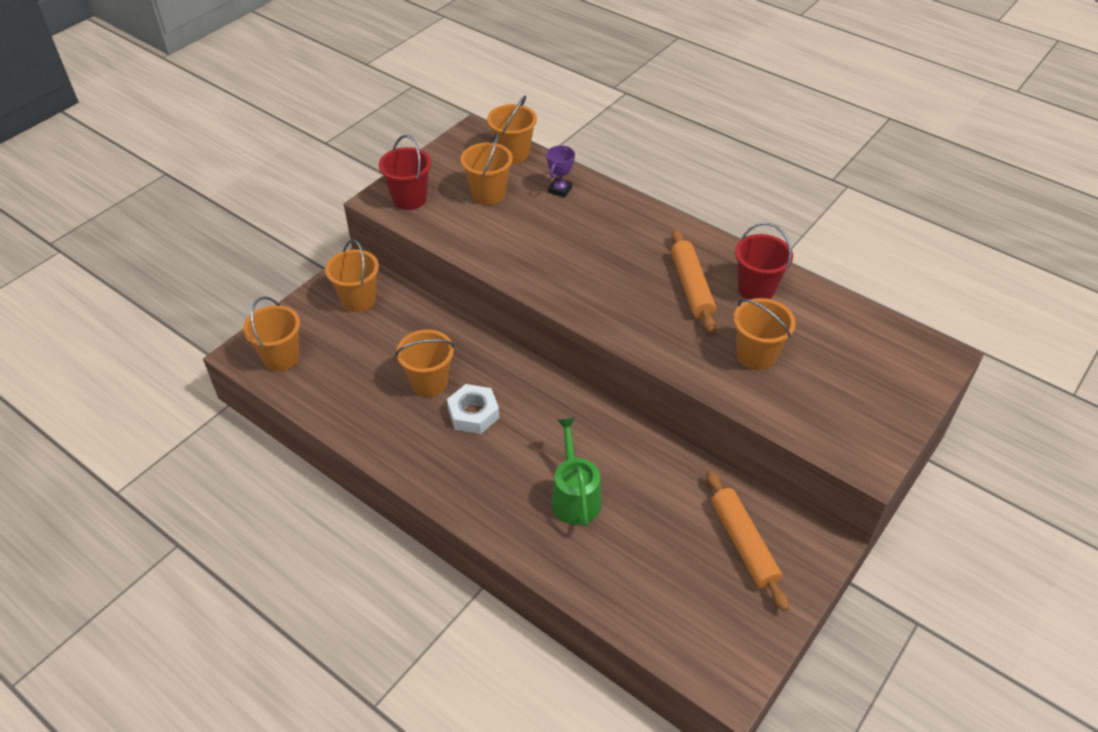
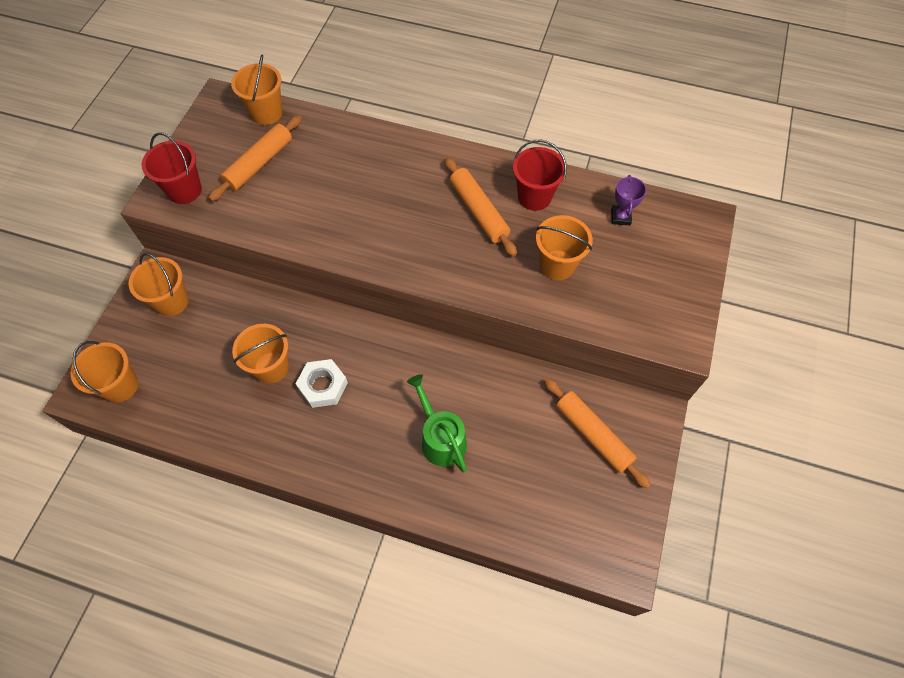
camera: 20 degrees left, 15 degrees up
(488, 194) = (259, 164): orange bucket -> orange rolling pin
(560, 190) = (325, 141): purple trophy -> purple trophy (620, 217)

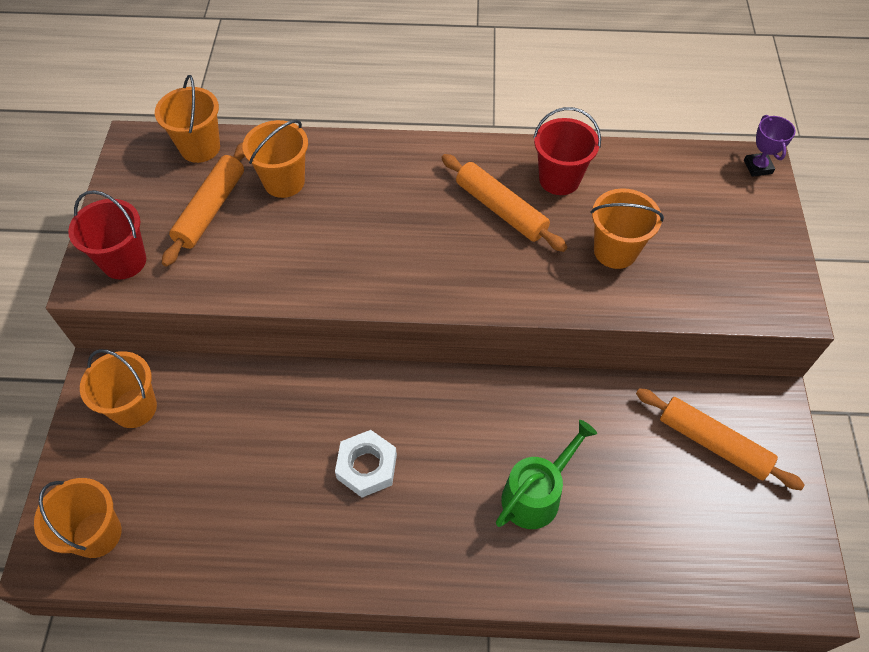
camera: 15 degrees left, 5 degrees down
(271, 367) = (292, 460): orange bucket -> orange bucket (284, 182)
(441, 438) = (536, 495): green watering can -> green watering can turned 90 degrees clockwise
(620, 217) = (665, 181): purple trophy -> purple trophy (758, 167)

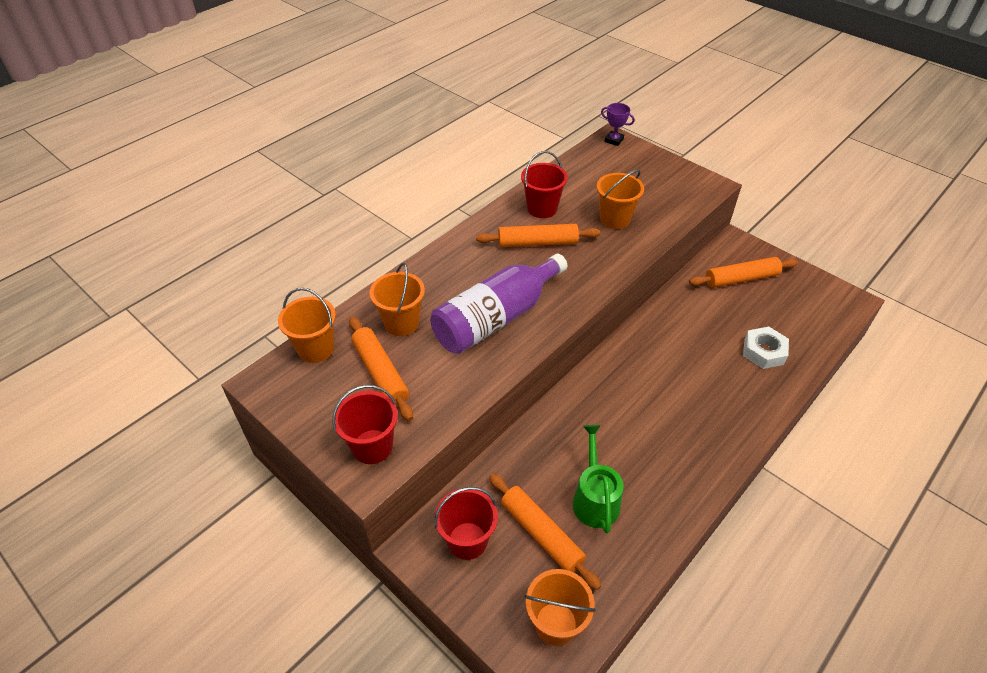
camera: 50 degrees left, 10 degrees down
(134, 408) = (467, 540): orange bucket -> red bucket
(184, 462) = (541, 534): none -> orange rolling pin
(357, 246) = (496, 318): none -> purple bottle
(367, 467) = (632, 433): white nut -> white nut (763, 352)
(536, 495) = (715, 367): green watering can -> green watering can (595, 499)

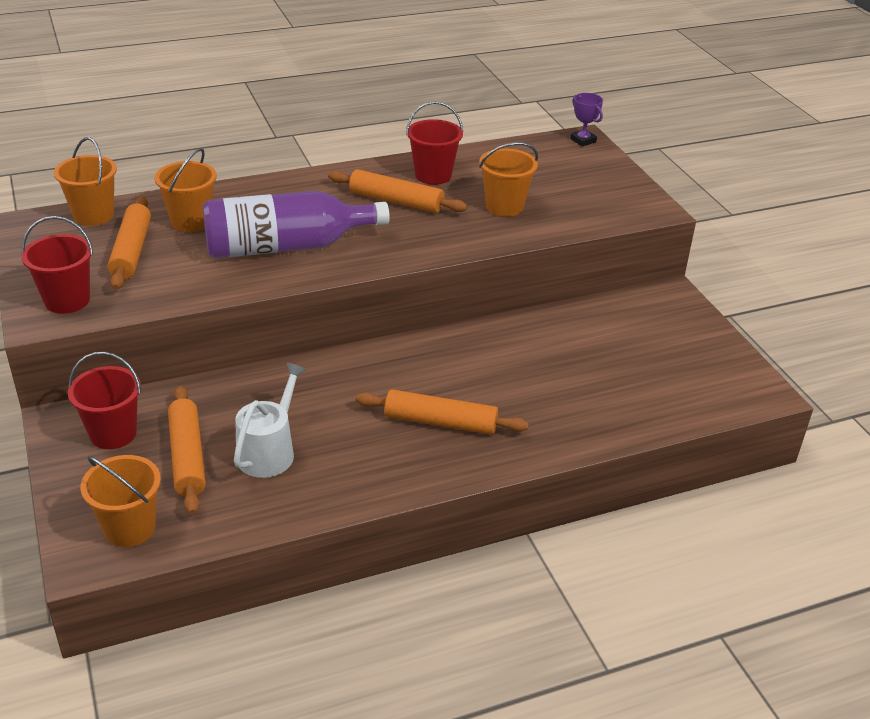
camera: 25 degrees right, 10 degrees down
(595, 499) = (269, 452): green watering can -> white watering can
(741, 279) = (641, 329): orange rolling pin -> orange rolling pin (440, 422)
(763, 352) = (595, 401): white nut -> none

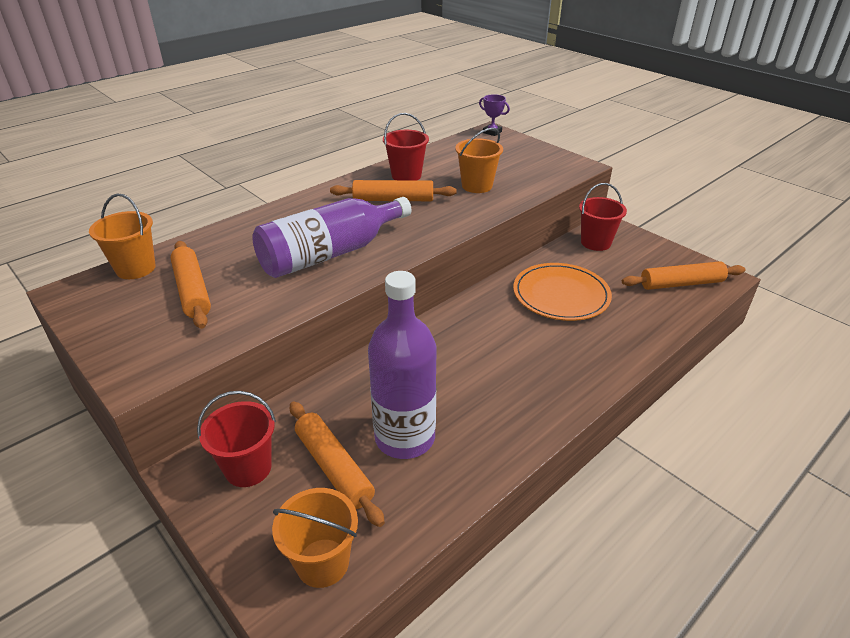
camera: 20 degrees left, 0 degrees up
(67, 300) = (155, 352): red bucket -> red bucket (595, 242)
(191, 221) = (232, 253): orange bucket -> none
(269, 452) = (405, 438): white watering can -> purple bottle
(440, 422) = (525, 366): orange rolling pin -> orange rolling pin (681, 284)
(543, 360) = (561, 295): none -> orange plate

